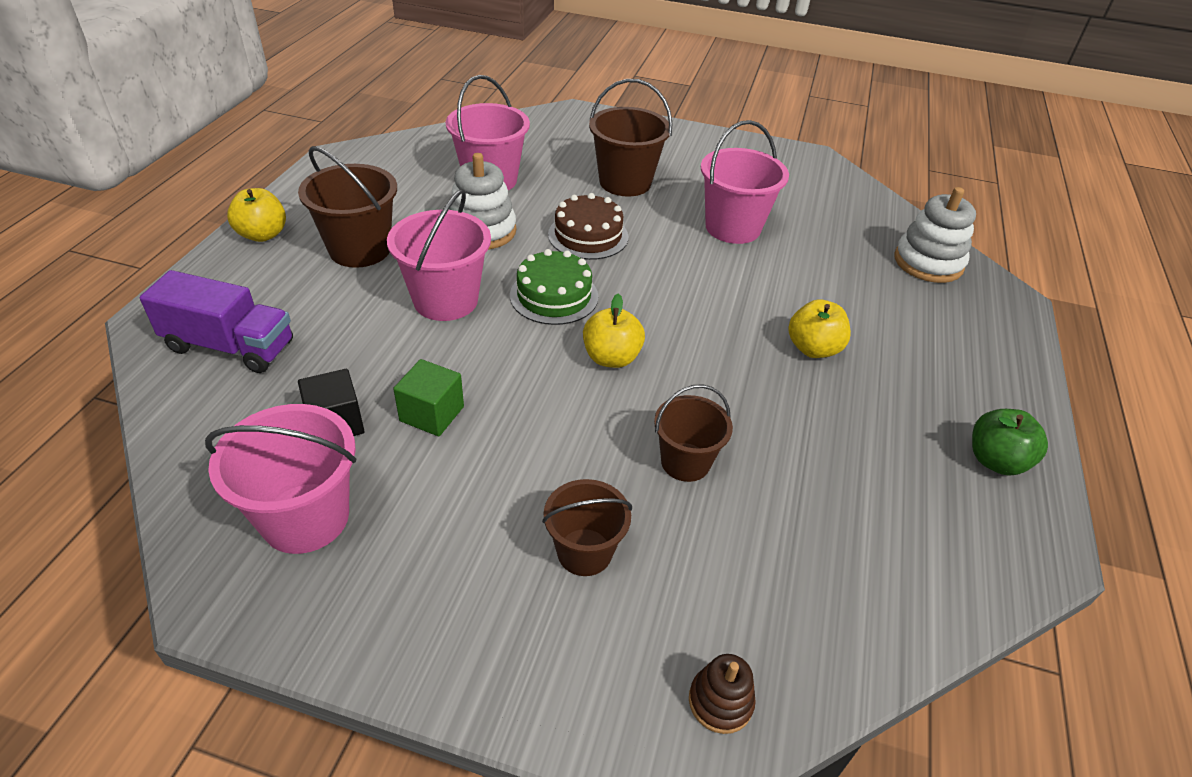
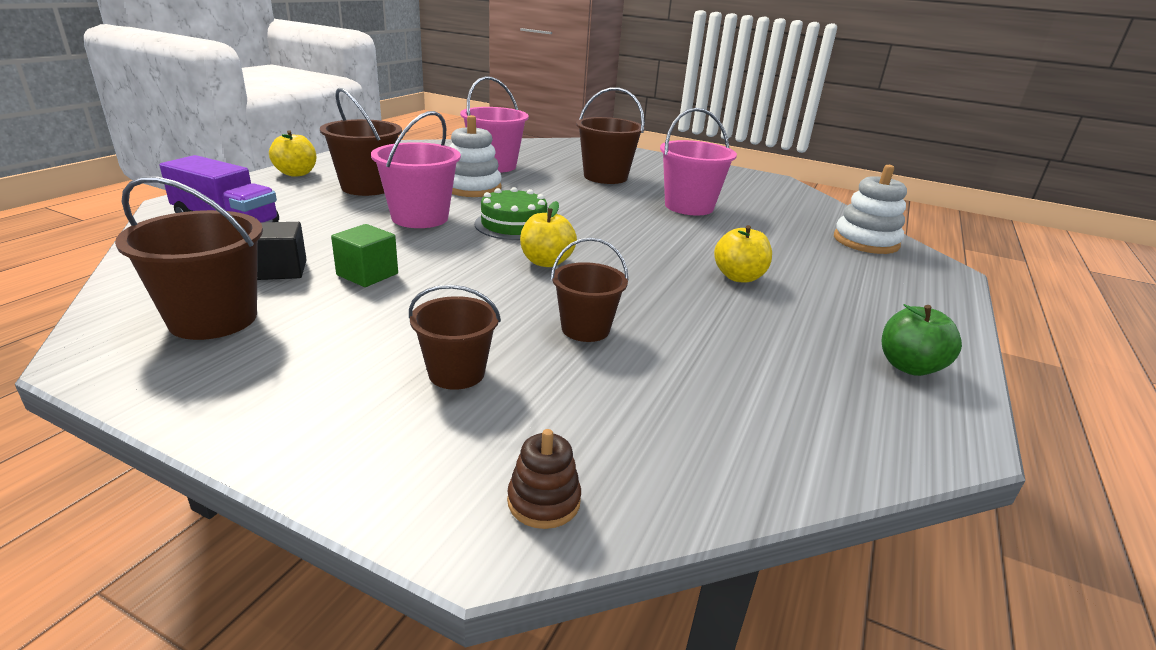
camera: 10 degrees right, 15 degrees down
(305, 518) = (213, 319): pink bucket -> brown bucket
(588, 235) = (560, 198): brown cake -> none

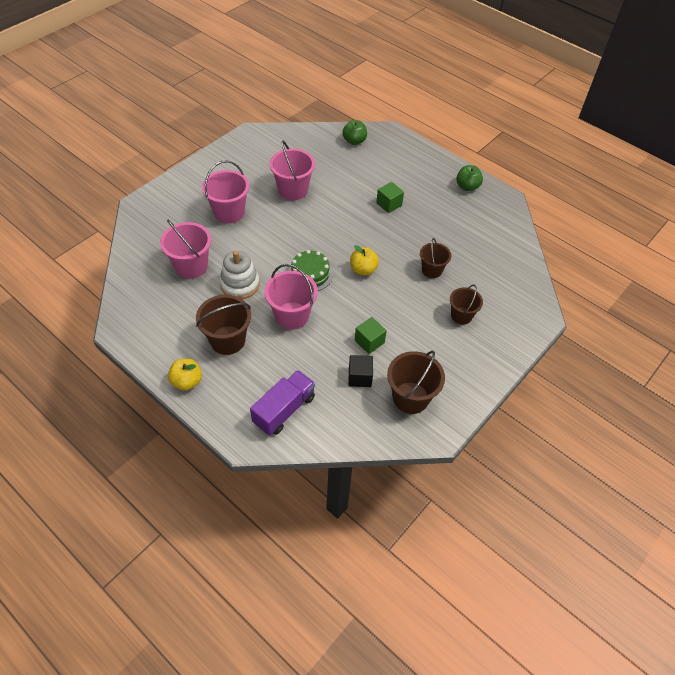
camera: 75 degrees left, 25 degrees up
(543, 501) = (530, 302): brown stacking toy -> none
(605, 177) = (229, 212): brown bucket -> pink bucket
(738, 277) = (389, 204): yellow apple -> green cube
(865, 241) = (354, 141): white stacking toy -> green apple

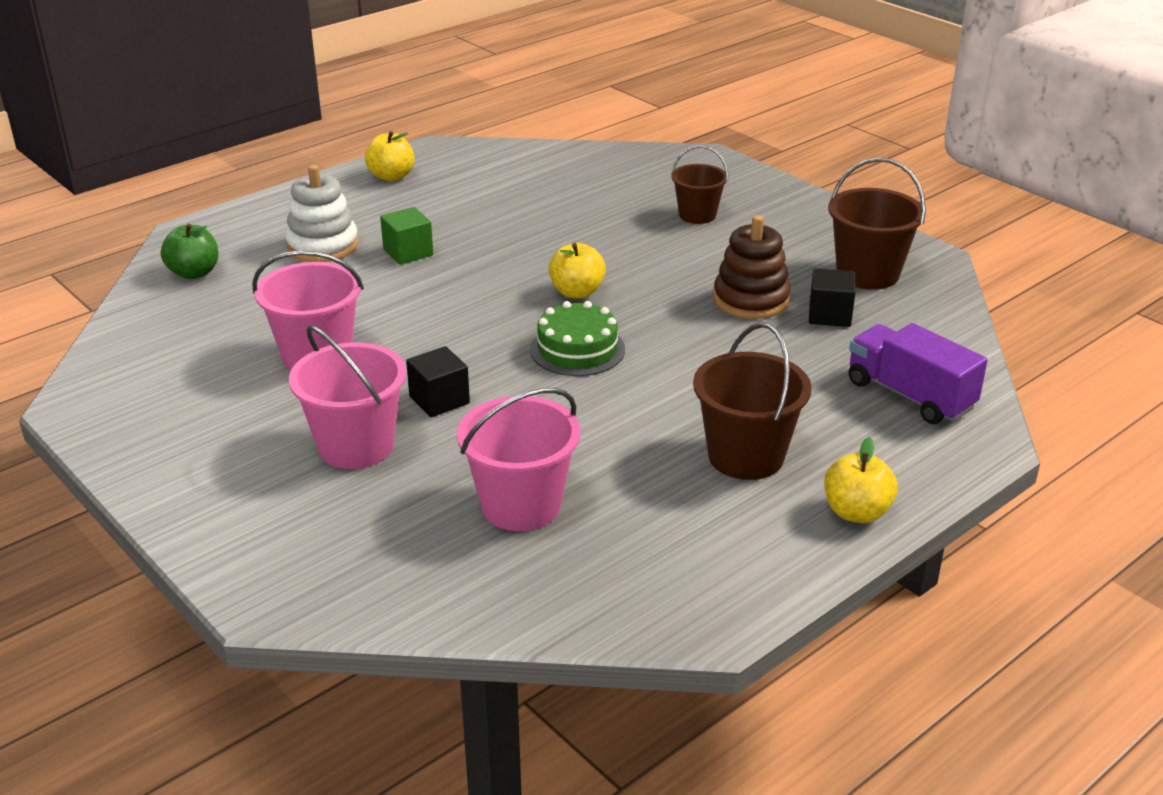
camera: 80 degrees left, 20 degrees down
(240, 284) = (591, 436): white stacking toy -> white stacking toy (322, 246)
(263, 232) = (439, 400): none -> black cube
(292, 315) = (685, 376): pink bucket -> none
(369, 341) = (751, 300): green cube -> brown stacking toy
(431, 270) = (591, 229): brown bucket -> none
(467, 186) = (391, 176): green apple -> yellow apple

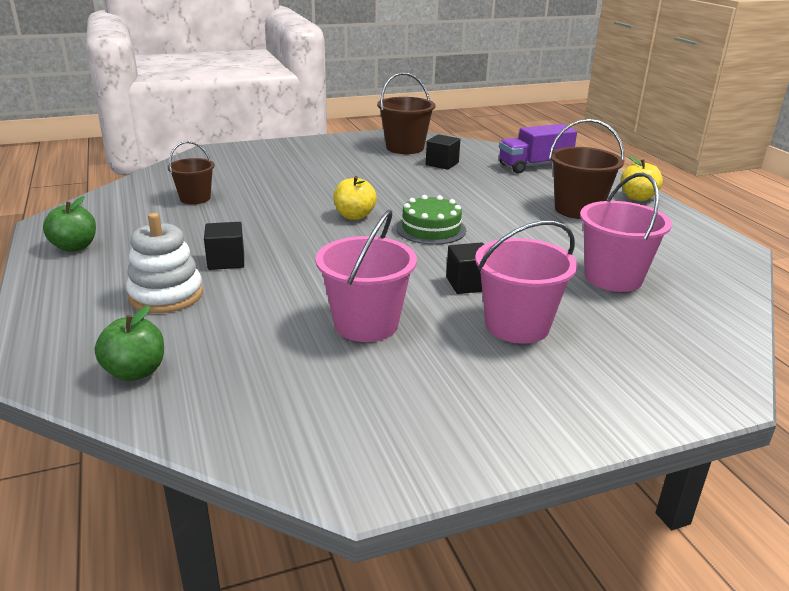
camera: 70 degrees left, 5 degrees down
(391, 176) = (75, 247): yellow apple -> green apple
(408, 252) = (226, 261): green cube -> black cube
(697, 215) = (289, 167): brown bucket -> brown bucket (195, 198)
(751, 300) = (409, 176): brown stacking toy -> none

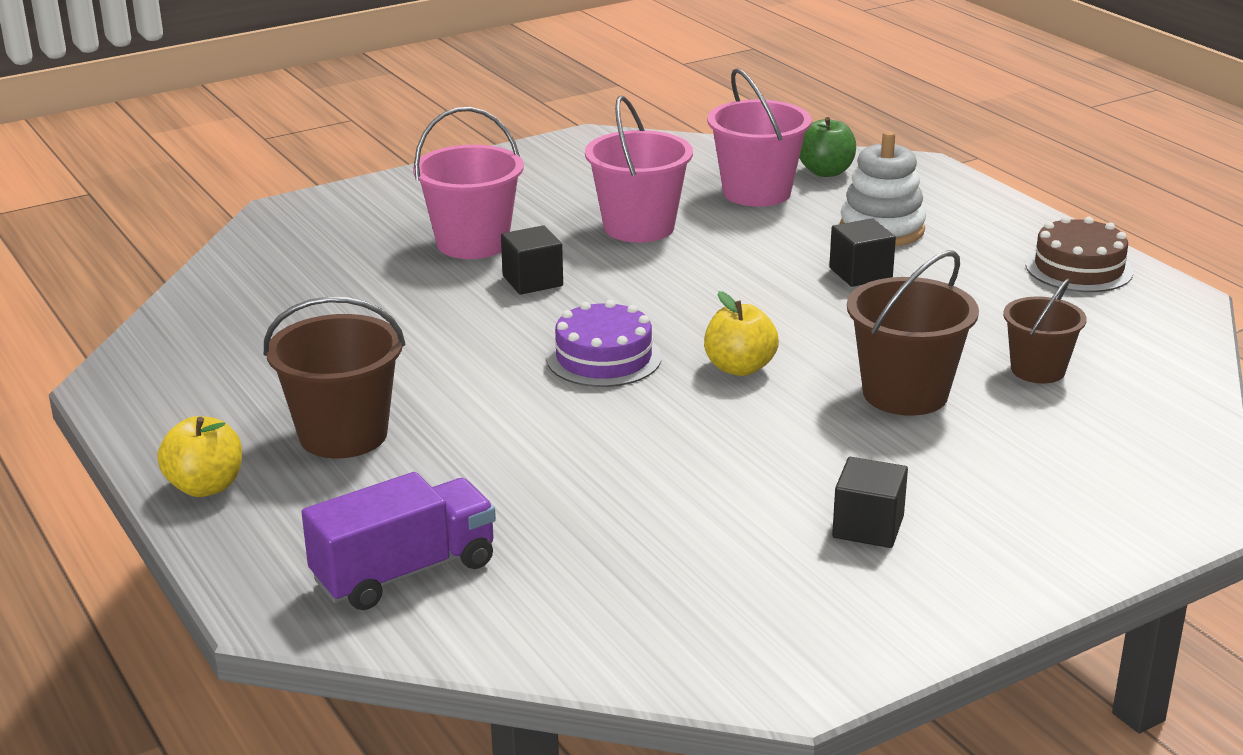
camera: 170 degrees right, 0 degrees up
(75, 247) = (1078, 268): green apple -> brown cake
(405, 148) = (746, 605): brown bucket -> brown bucket (905, 393)
(431, 229) = (604, 358): green cake -> purple cake
(442, 164) = (630, 546): black cube -> black cube (868, 527)
(613, 278) = (336, 311): pink bucket -> pink bucket (756, 192)

